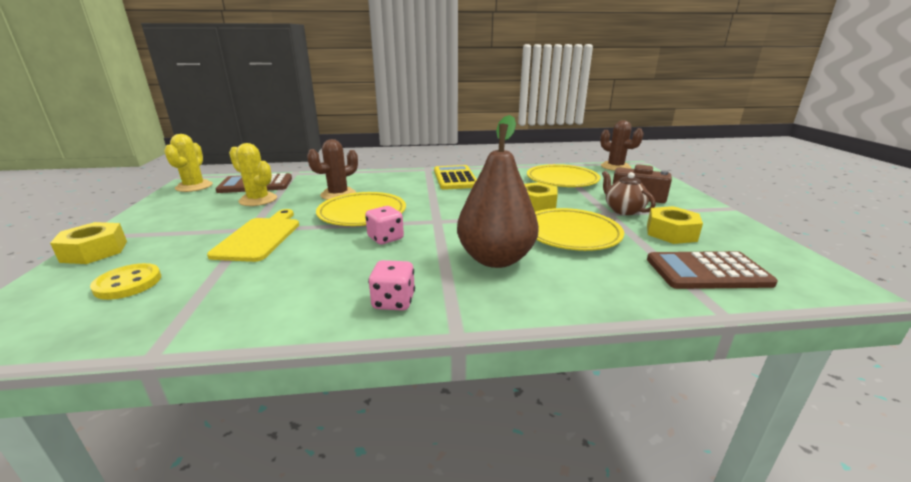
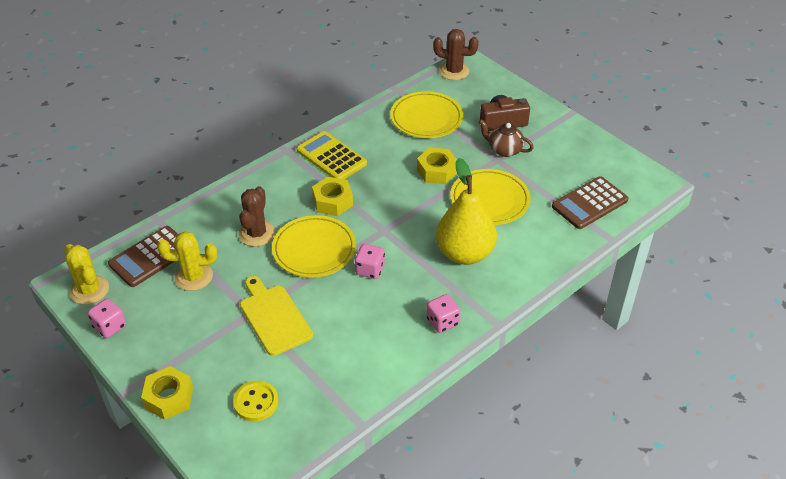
camera: 35 degrees left, 20 degrees up
(163, 204) = (110, 326): none -> pink dice
(495, 259) = (464, 253): brown pear -> yellow pear
(671, 233) = (550, 167): yellow nut -> yellow nut (332, 201)

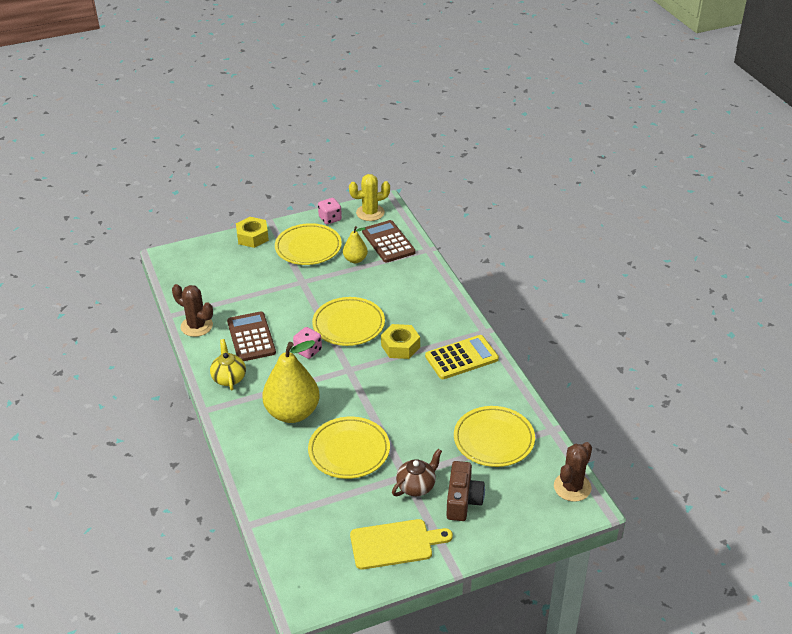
camera: 110 degrees right, 5 degrees down
(179, 329) = (308, 247): none -> yellow plate
(193, 277) = (355, 259): yellow cactus -> yellow pear
(256, 233) = (384, 297): brown cactus -> brown cactus (196, 326)
(256, 402) = (223, 272): yellow button -> none
(274, 317) = (291, 292): yellow cutting board -> yellow cutting board (395, 544)
(437, 171) = (408, 424): yellow nut -> none
(442, 322) = (229, 378): pink dice -> yellow teapot
(589, 203) = (305, 527): brown calculator -> brown calculator (251, 337)

